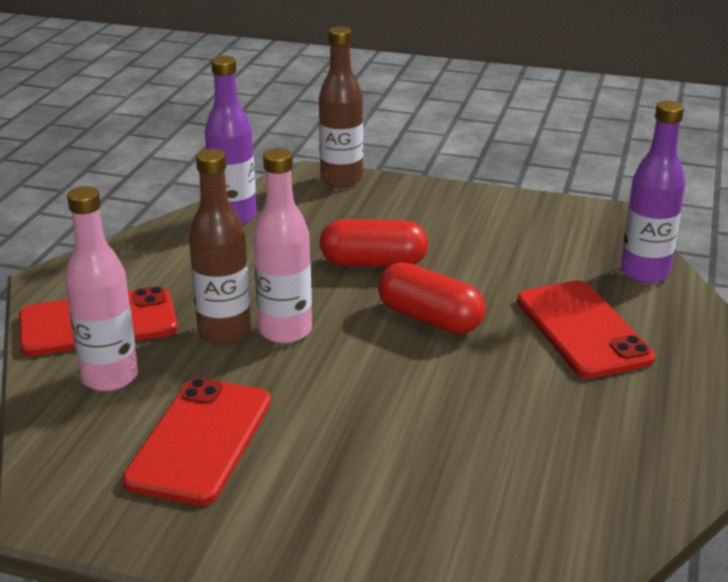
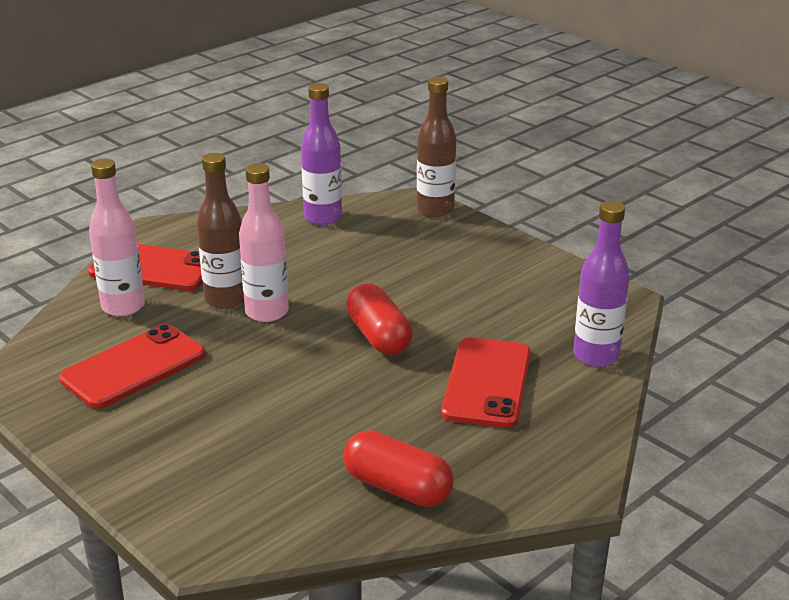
camera: 30 degrees right, 0 degrees up
(373, 263) = (385, 282): red capsule -> red capsule (397, 488)

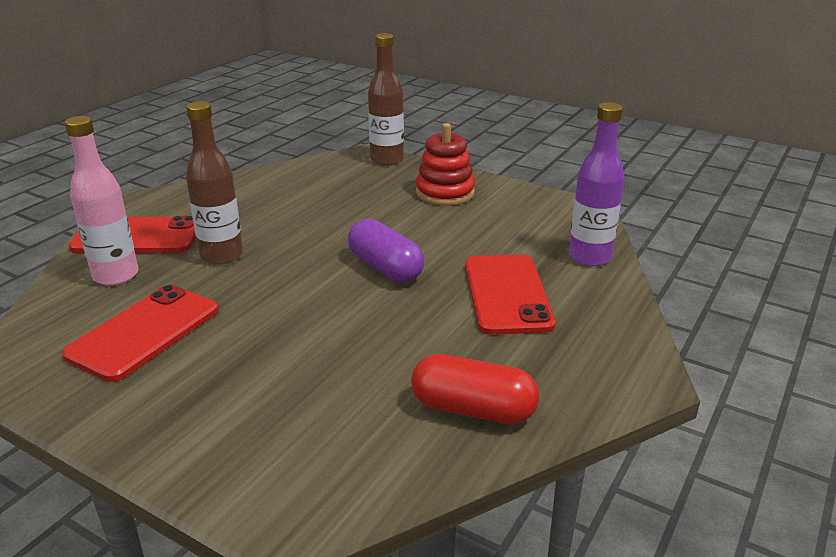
camera: 15 degrees left, 0 degrees up
(267, 312) = (267, 261): pink bottle -> none
(323, 217) = (289, 176): purple bottle -> none
(379, 336) = (385, 268): red capsule -> purple capsule
(479, 259) = (445, 193): none -> red stacking toy

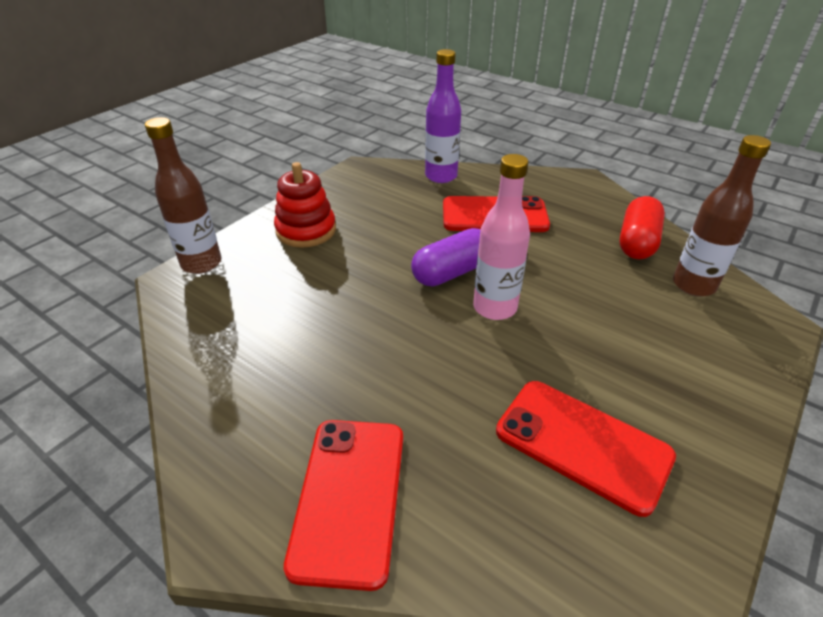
camera: 85 degrees left, 10 degrees up
(116, 275) = (460, 501): pink bottle -> pink bottle (494, 307)
(222, 255) = (416, 394): brown bottle -> brown bottle (693, 285)

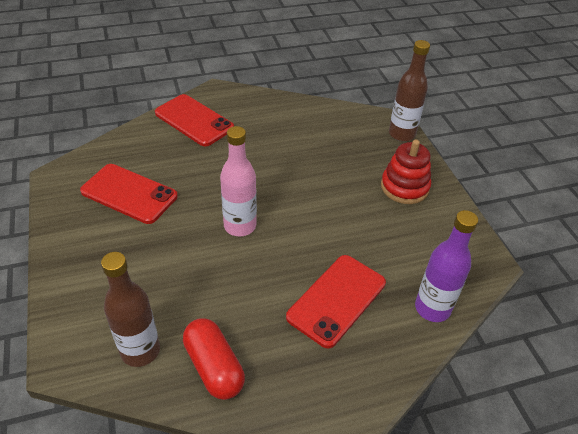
camera: 125 degrees right, 5 degrees up
(452, 272) = (291, 228): purple capsule -> none
(582, 444) = (129, 194): red phone -> red phone turned 45 degrees clockwise

